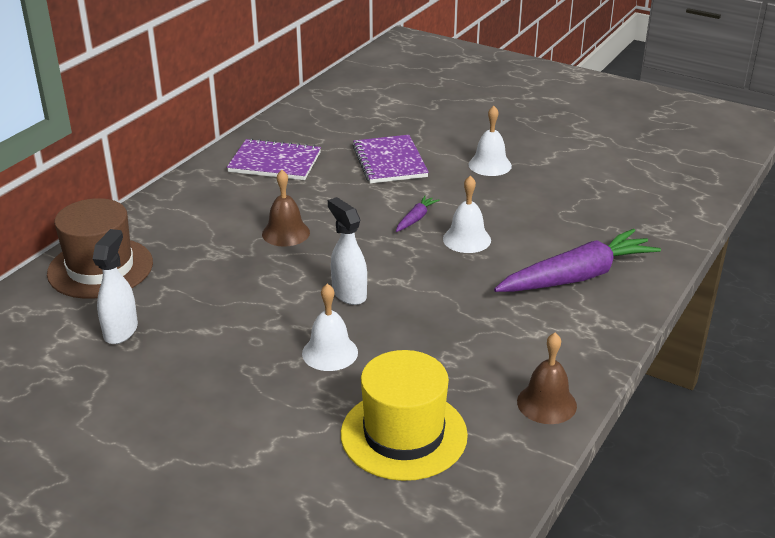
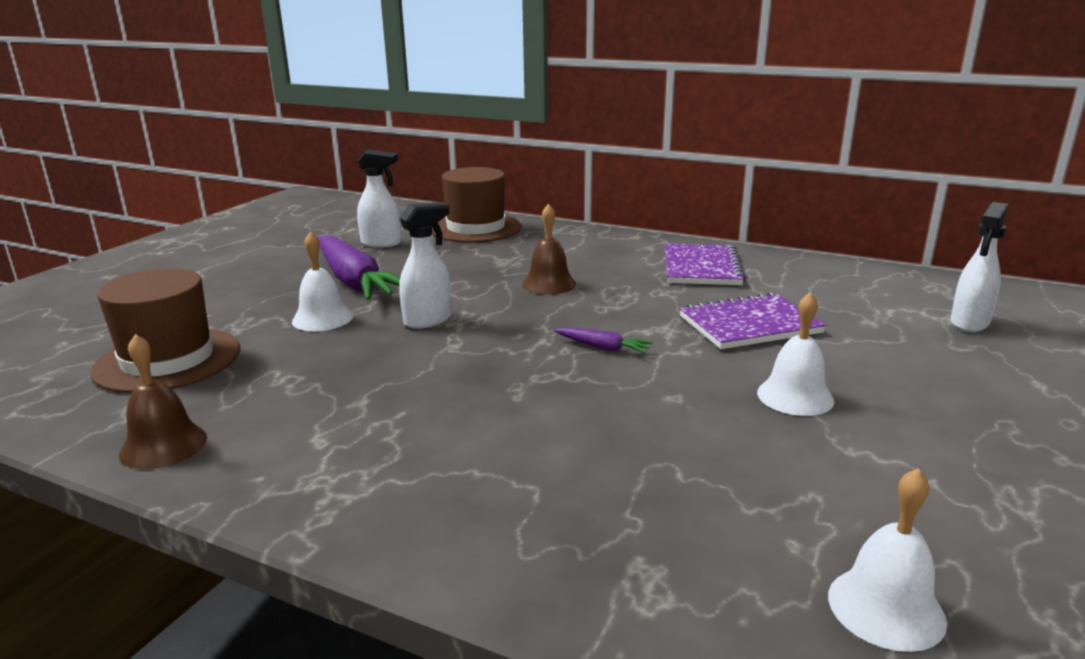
camera: 85 degrees right, 10 degrees down
(403, 95) = (969, 323): none -> white spray bottle
(403, 434) = (168, 360): yellow hat -> brown hat
(467, 239) = (558, 383): white bell -> white bell (886, 608)
(577, 277) = (462, 476): purple carrot -> purple carrot (354, 281)

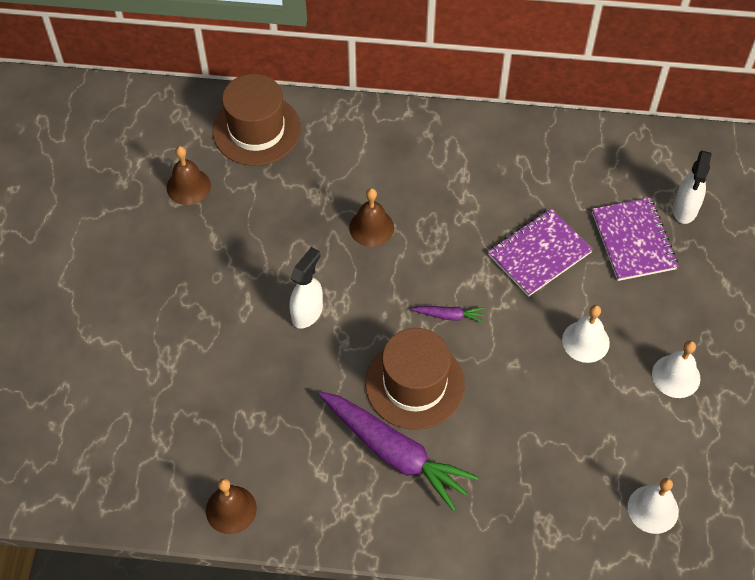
camera: 20 degrees left, 35 degrees up
(168, 360) = (153, 422): brown hat -> brown hat (415, 384)
(322, 318) = (225, 333): white bell -> white bell (676, 376)
(354, 281) = (210, 266): purple carrot -> purple carrot (394, 452)
(382, 243) = (188, 186): white spray bottle -> brown bell
(701, 267) = (482, 164): purple notebook -> purple notebook (633, 241)

